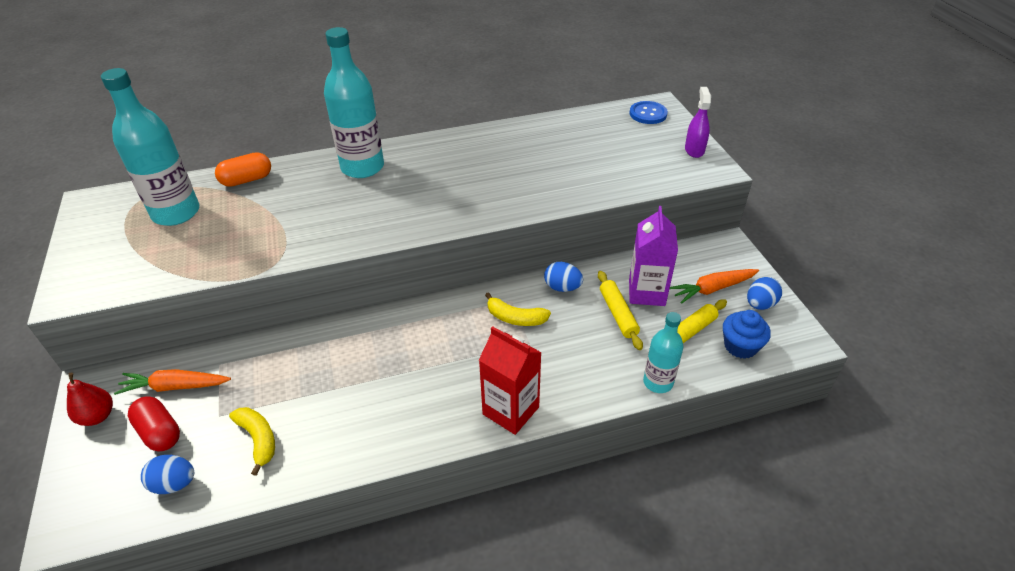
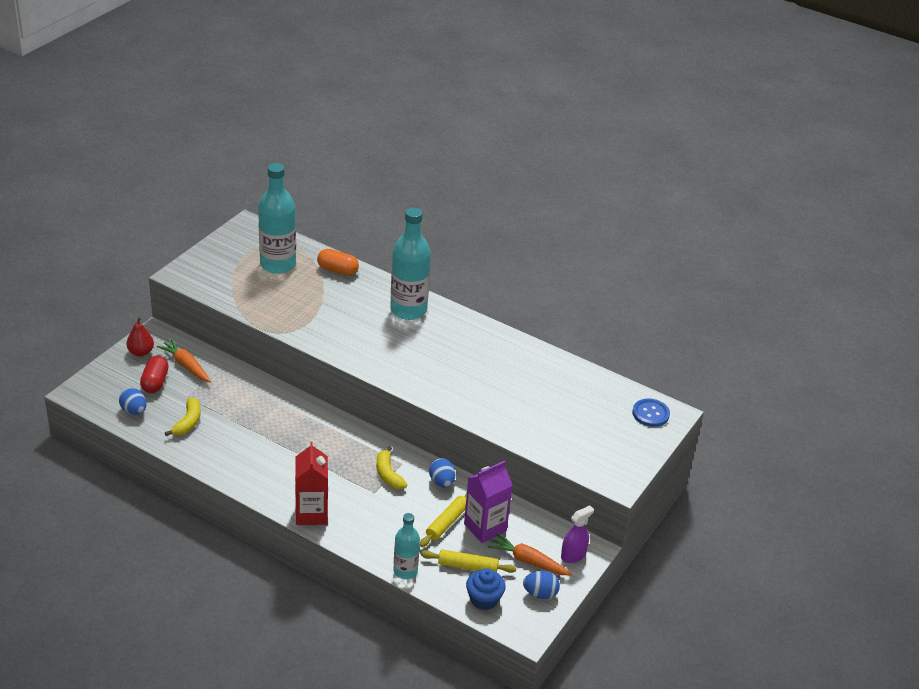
camera: 45 degrees right, 5 degrees down
(694, 150) = (631, 460): purple spray bottle -> purple spray bottle (573, 555)

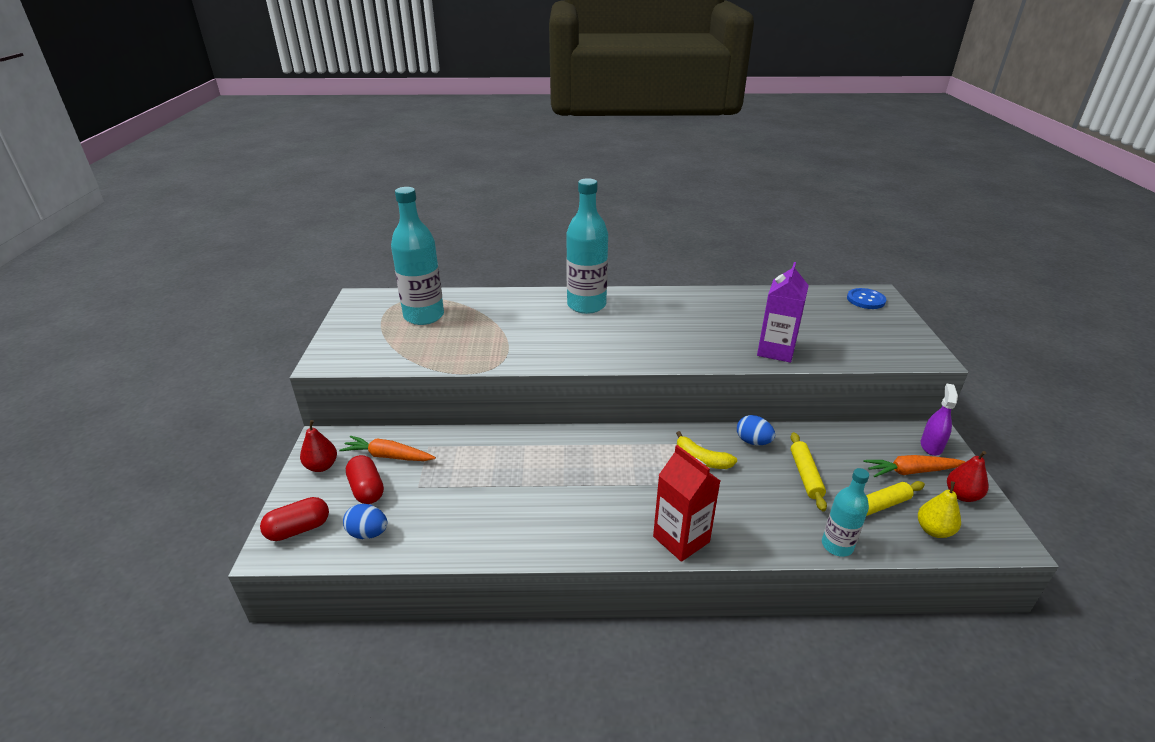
camera: 30 degrees left, 5 degrees down
(98, 388) = (298, 529): none -> red capsule
(188, 422) = (446, 513): yellow banana -> none
(337, 270) = (486, 300): orange capsule -> none
(484, 599) = (933, 530): blue cupcake -> yellow pear
(485, 527) = (839, 461): purple carton -> purple carton (776, 351)
(540, 593) = (961, 495): blue egg -> red pear

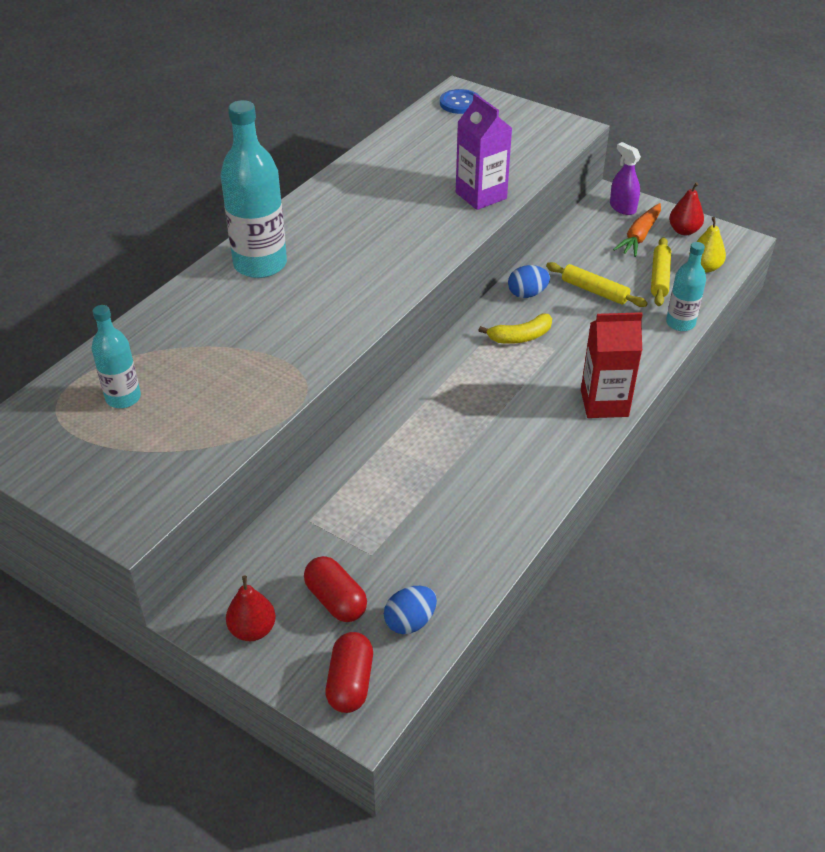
camera: 55 degrees left, 10 degrees up
(367, 489) = (336, 600): red capsule -> red capsule turned 45 degrees clockwise
(388, 456) = (293, 561): orange carrot -> none
(424, 316) = (123, 398): turquoise bottle -> turquoise bottle, size x0.57

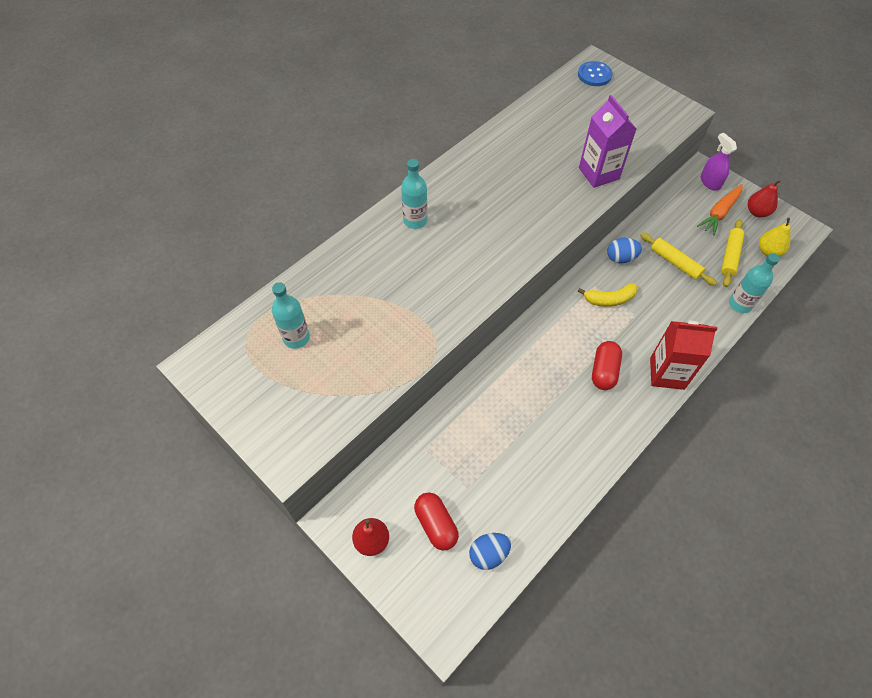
camera: 10 degrees right, 15 degrees up
(260, 264) = (415, 221): turquoise bottle -> turquoise bottle, size x0.57
(350, 683) = (437, 601): red capsule -> red capsule (604, 371)

